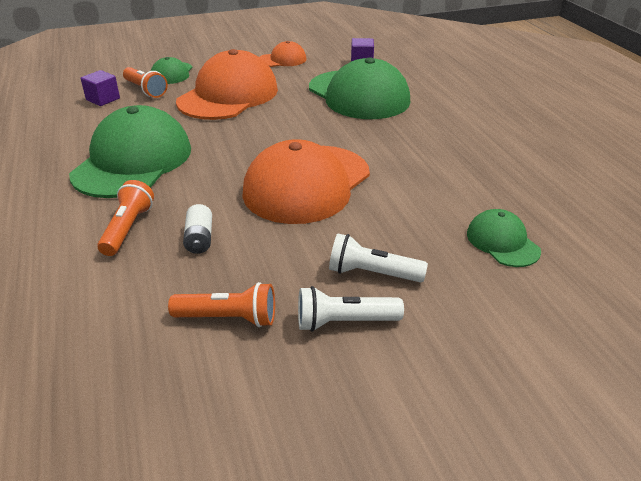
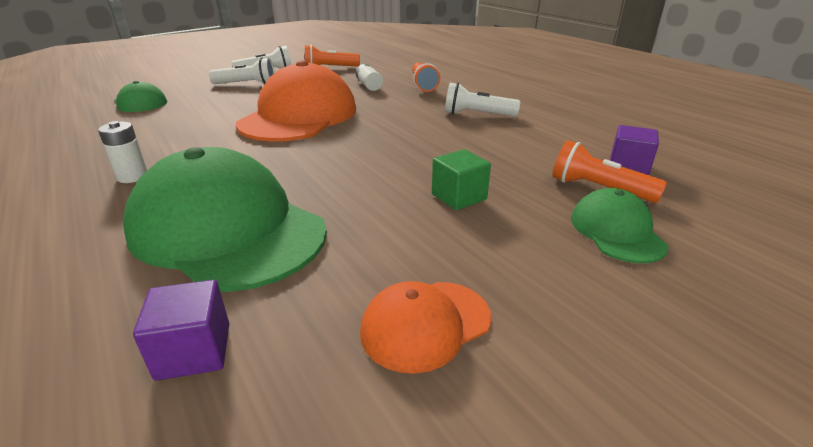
camera: 165 degrees right, 5 degrees down
(133, 161) = (477, 115): green cap -> white flashlight
(228, 95) = (459, 197): orange cap -> green cube
(431, 133) = (132, 177): none -> white battery

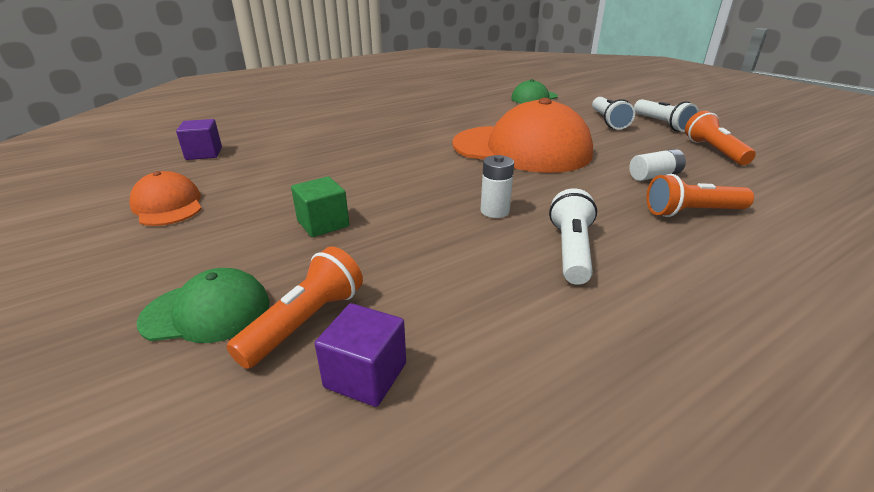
camera: 90 degrees right, 0 degrees up
(132, 177) = (393, 117): white battery -> white battery (494, 211)
(227, 230) = (312, 147): green cap -> none

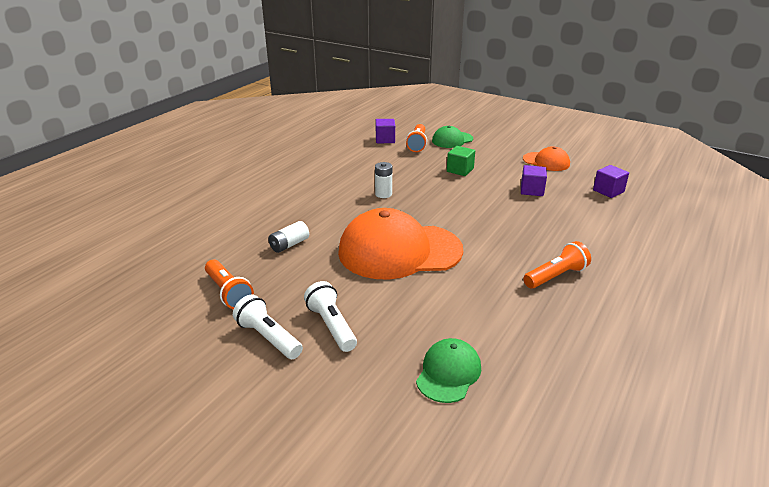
camera: 155 degrees right, 0 degrees up
(283, 172) = (532, 190): none -> purple cube
(571, 250) = (336, 183): white flashlight -> none
(692, 212) = (271, 218): orange flashlight -> orange flashlight (556, 276)

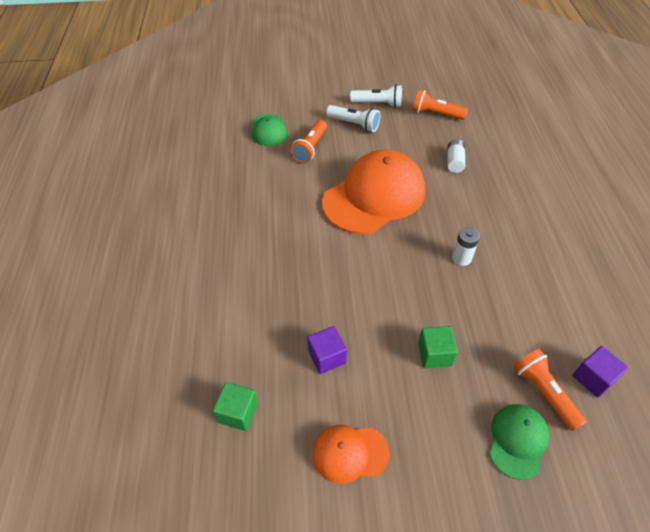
camera: 145 degrees right, 20 degrees up
(556, 276) = (242, 232): orange flashlight -> orange flashlight (310, 148)
(608, 191) = (238, 412): purple cube -> green cube

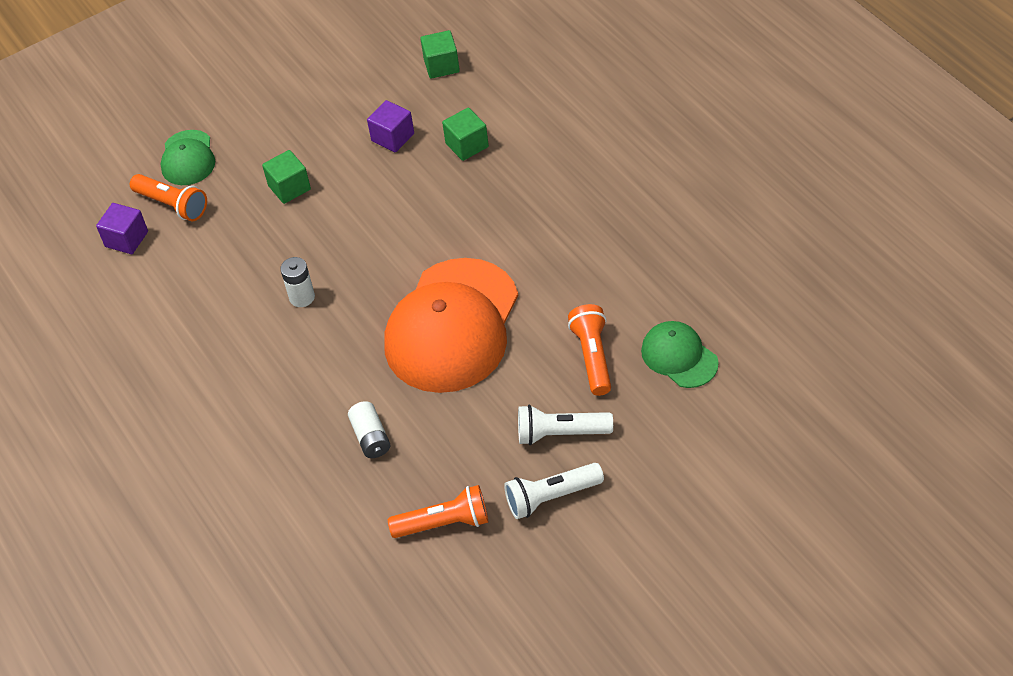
camera: 155 degrees right, 0 degrees up
(277, 316) = (467, 145): none -> green cube
(350, 453) = (328, 86): orange cap -> none

